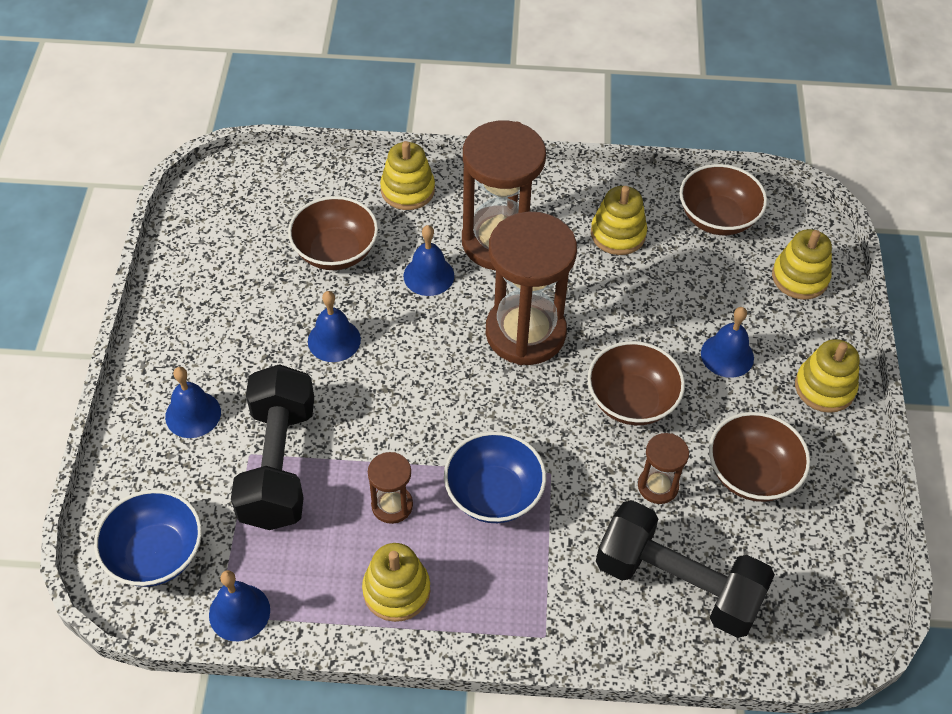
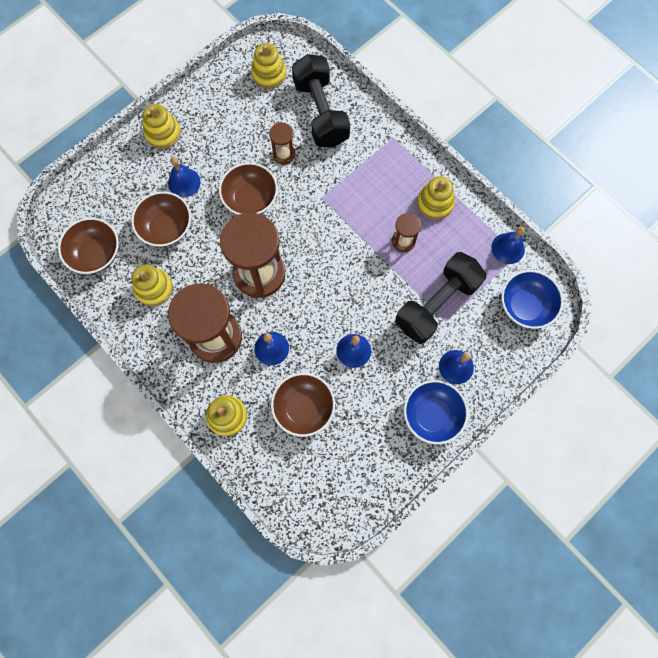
camera: 135 degrees left, 20 degrees up
(493, 494) = (355, 209): blue bowl -> blue bowl (432, 414)
(751, 473) = (240, 126): brown bowl -> brown bowl (166, 227)
(800, 277) = (102, 189): yellow stacking toy -> yellow stacking toy (269, 74)

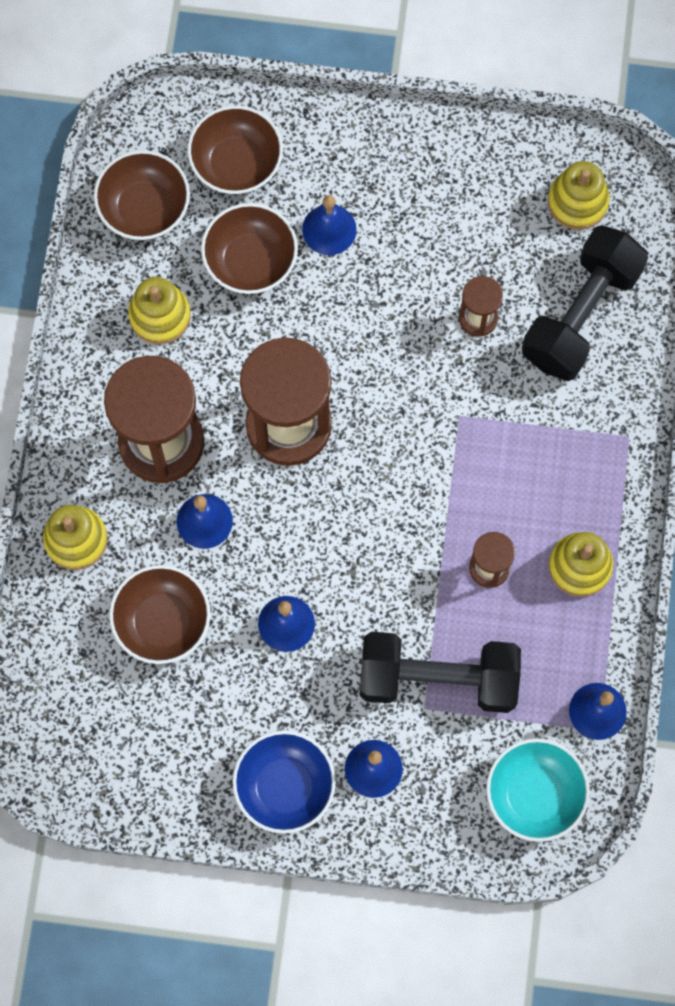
camera: 50 degrees right, 0 degrees up
(163, 133) = (373, 145): yellow stacking toy -> none
(250, 199) = (379, 329): brown bowl -> brown bowl (236, 164)
(525, 305) = (534, 794): blue bowl -> turquoise bowl

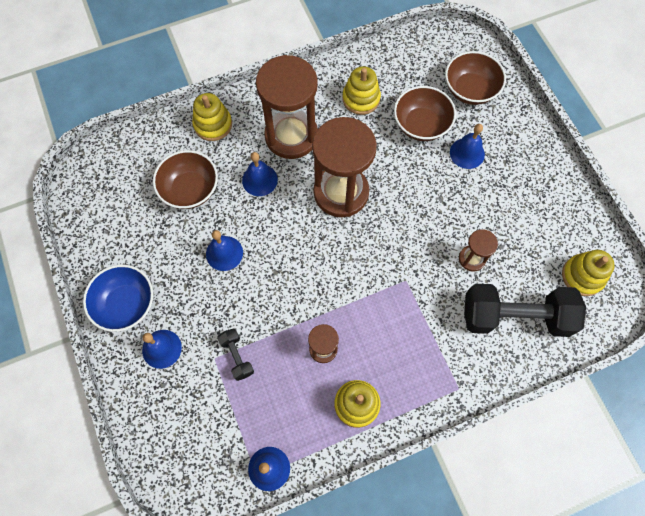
camera: 60 degrees right, 5 degrees down
(144, 208) = (414, 61): brown bowl -> none
(438, 679) = (237, 356): black dumbbell -> black dumbbell, size x0.45
(534, 794) = (193, 457): turquoise bowl -> none

